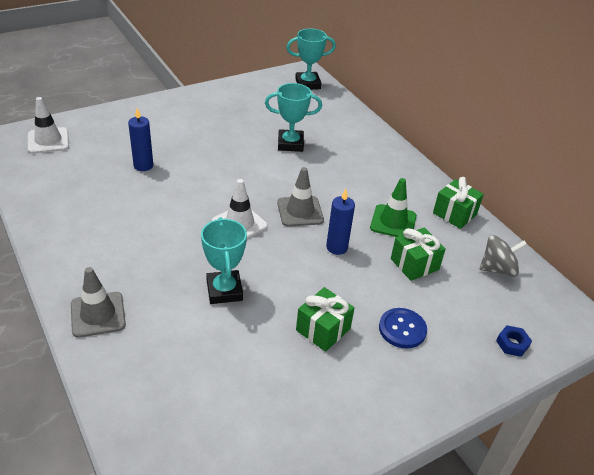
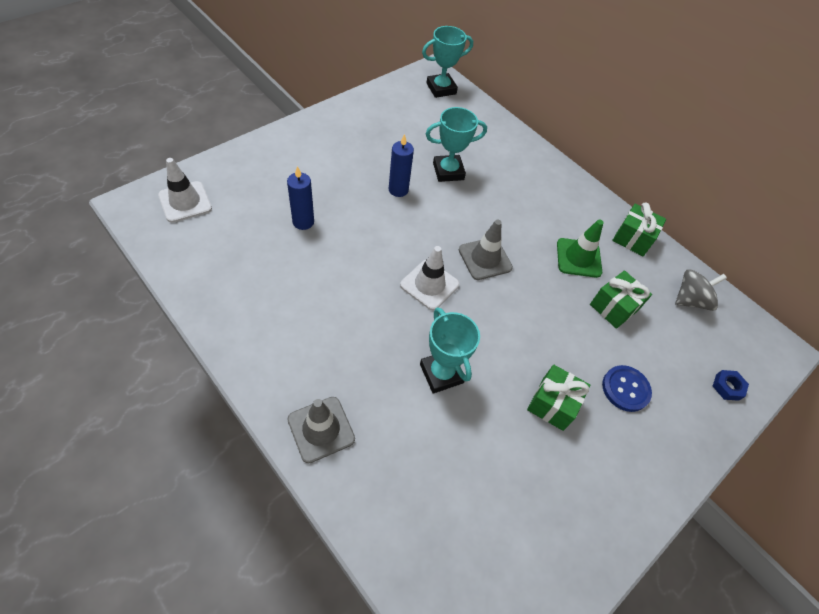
camera: 15 degrees left, 15 degrees up
(337, 247) = (534, 299): blue candle -> blue candle (398, 190)

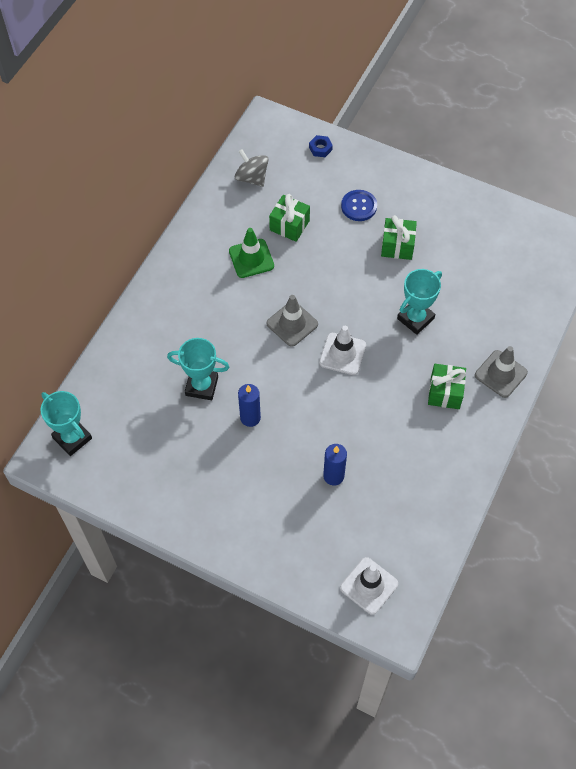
camera: 105 degrees left, 5 degrees up
(448, 171) = (201, 386): turquoise trophy -> turquoise trophy turned 45 degrees counterclockwise
(632, 238) = (206, 225): green gift -> green gift (445, 392)

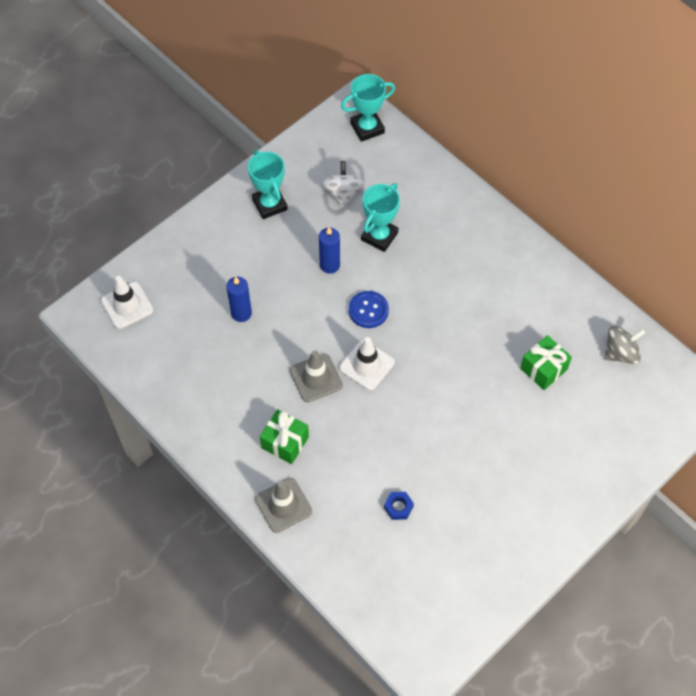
camera: 110 degrees right, 0 degrees up
(162, 433) = (343, 193): none -> white spinning top
(251, 258) = (512, 320): green traffic cone -> none
(292, 324) = (419, 332): grey traffic cone -> grey traffic cone (316, 378)
(320, 148) = (644, 436): blue nut -> blue nut (398, 507)
(359, 206) = (548, 447): blue button -> blue button (368, 310)
(397, 246) = (480, 466): green gift -> none
(415, 318) = (381, 448): turquoise trophy -> turquoise trophy (269, 204)

